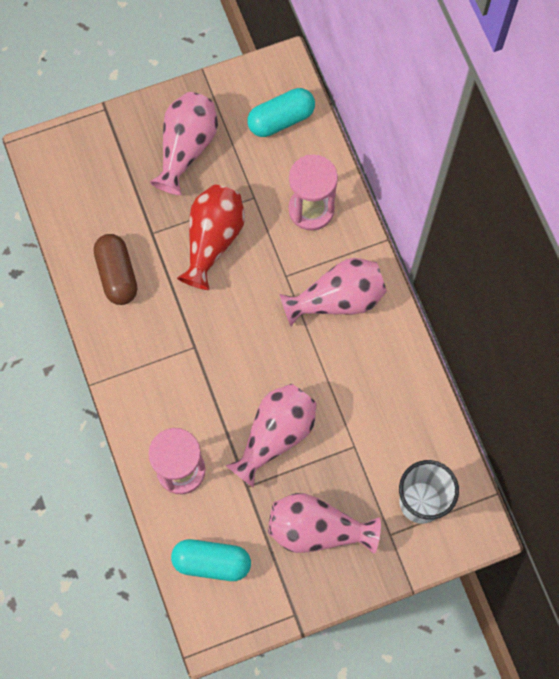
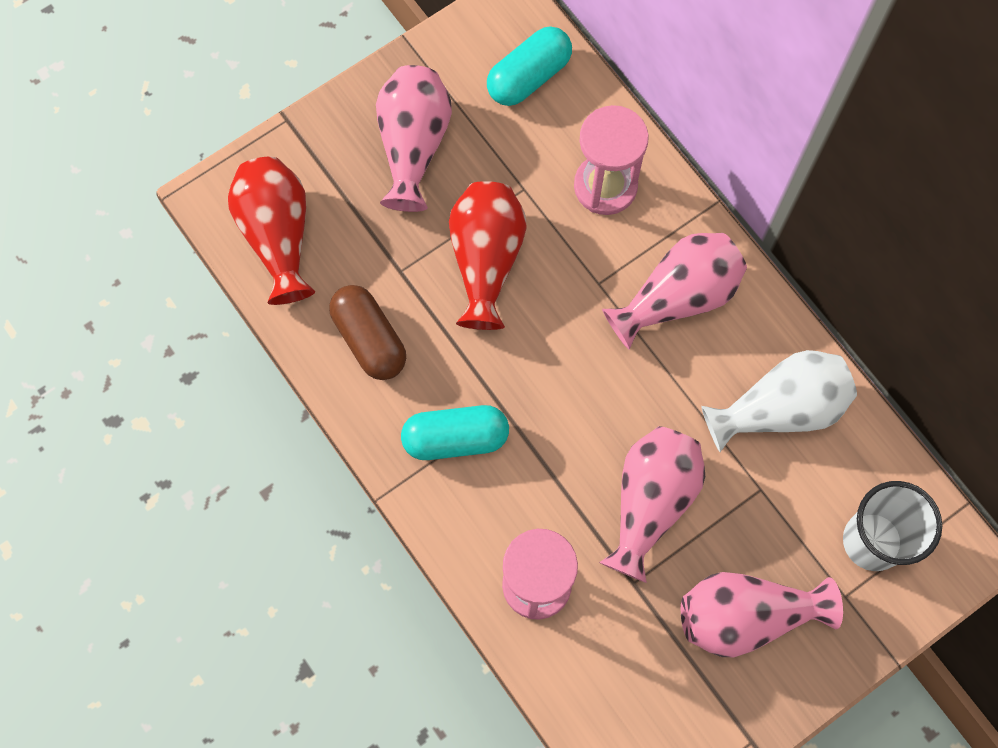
camera: 15 degrees left, 0 degrees up
(75, 188) = (277, 236): none -> red vase
(211, 562) = (617, 700): turquoise capsule -> turquoise capsule (455, 438)
(385, 395) = (780, 409): none -> white vase

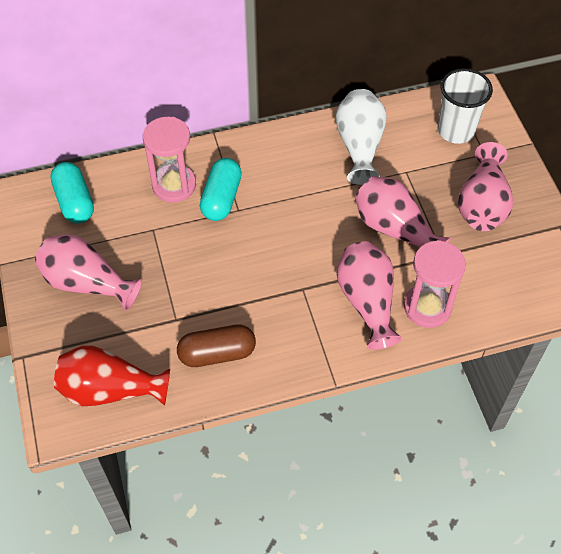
camera: 70 degrees left, 15 degrees down
(455, 438) = (310, 323): turquoise capsule -> turquoise capsule (221, 198)
(486, 260) = (192, 266): red vase -> none
(677, 297) = (266, 172): pink vase -> pink vase (367, 302)

